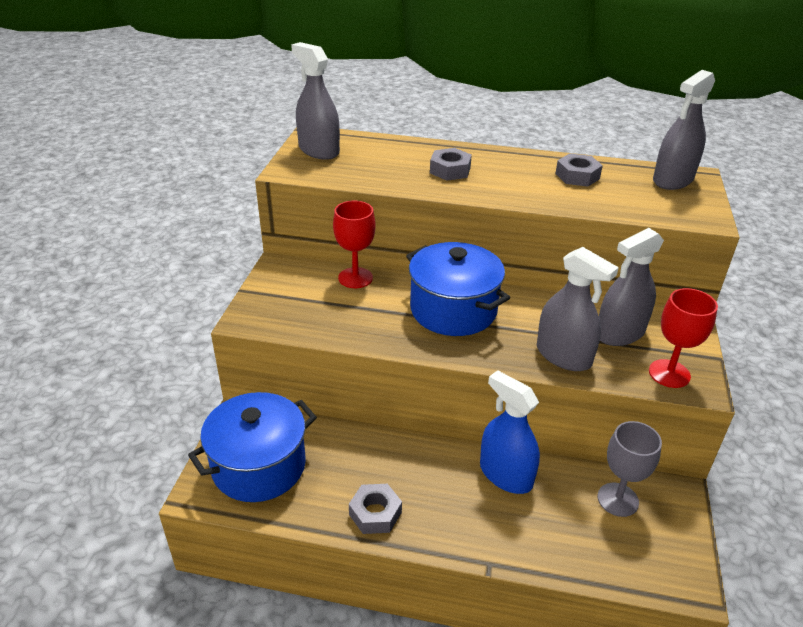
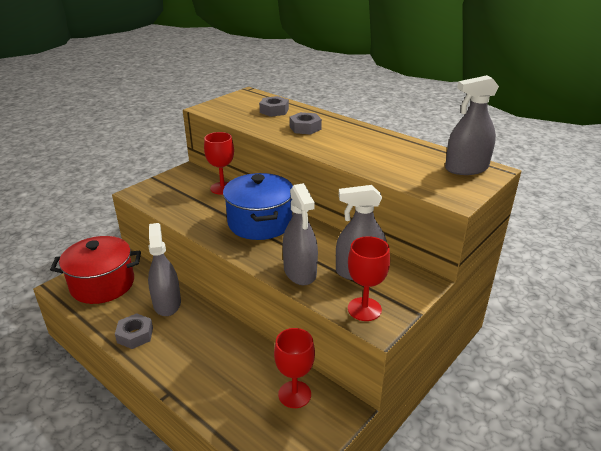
camera: 30 degrees right, 5 degrees down
(259, 466) = (102, 284): blue pot -> red pot
(319, 150) = (239, 101): grey spray bottle -> grey spray bottle (167, 303)
(505, 475) = (235, 347): blue spray bottle -> none
(577, 176) = (391, 150): grey nut -> grey nut (274, 111)
(618, 499) = (294, 394): grey goblet -> red goblet

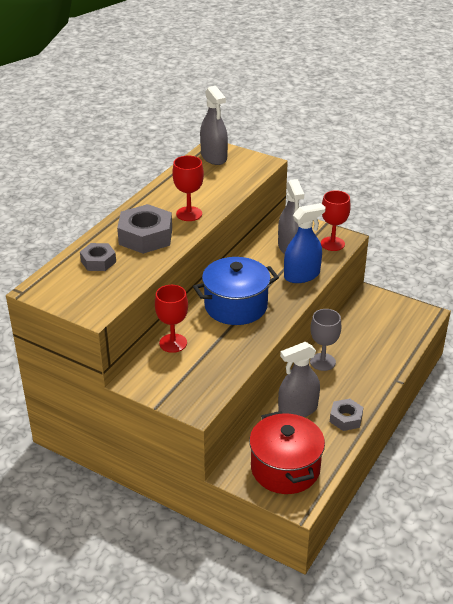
camera: 100 degrees left, 5 degrees up
(227, 334) = (322, 362): none -> grey goblet
(294, 394) = (367, 317): red goblet -> red goblet (189, 214)
(300, 272) = (302, 275): grey spray bottle -> blue spray bottle
(305, 128) = (145, 236): grey nut -> grey nut, size x1.71

